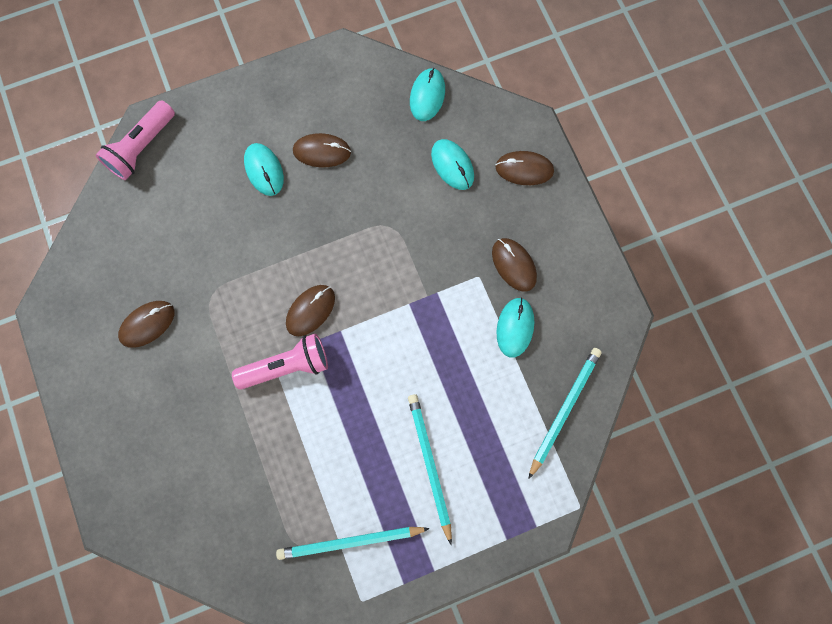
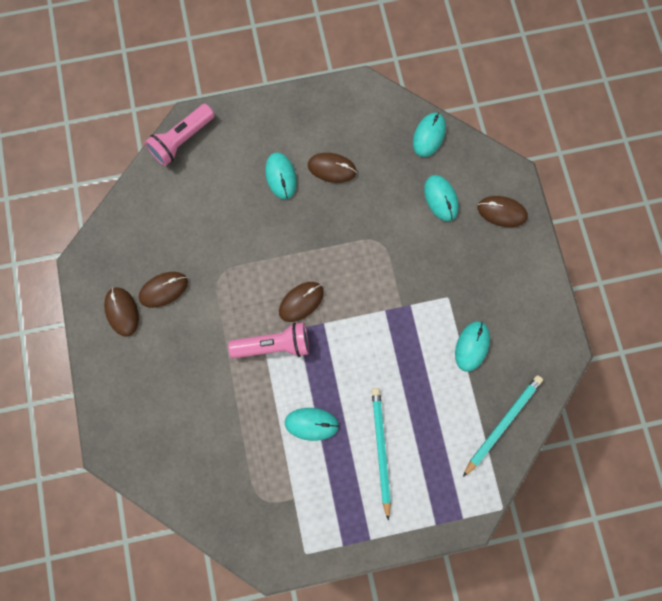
camera: 10 degrees right, 0 degrees up
(345, 449) = (311, 424): none -> turquoise mouse
(350, 542) = (303, 502): turquoise pencil -> none
(514, 265) = (479, 293): brown mouse -> brown mouse (122, 312)

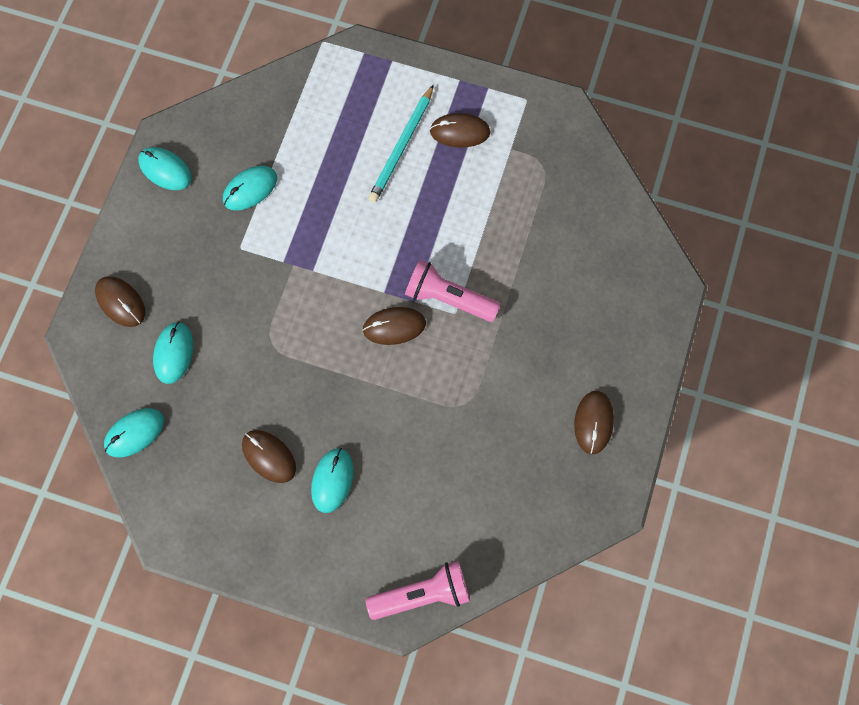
camera: 150 degrees left, 5 degrees down
(164, 290) = (535, 422): brown mouse -> brown mouse (460, 132)
(311, 424) = (455, 204): turquoise mouse -> turquoise mouse (165, 170)
(502, 423) = (271, 107): turquoise pencil -> none

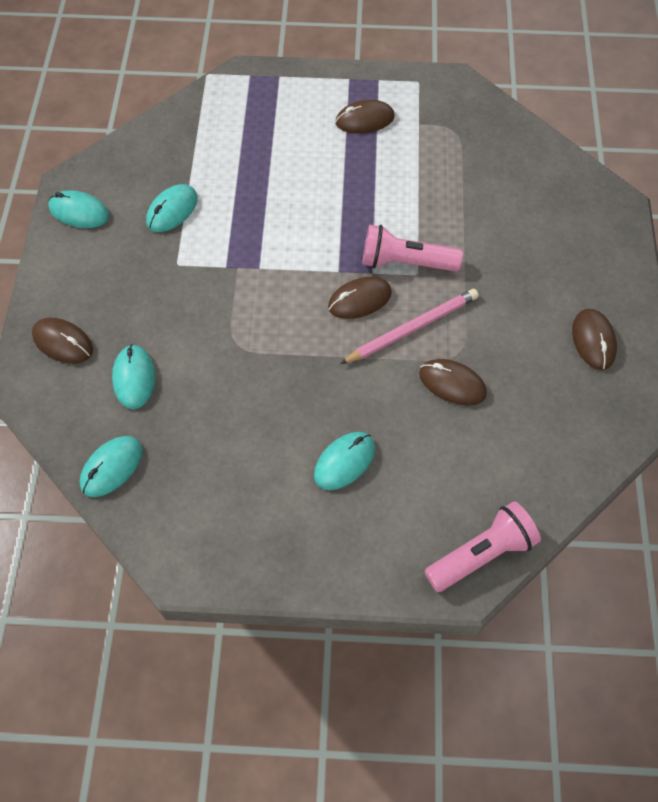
camera: 15 degrees left, 10 degrees down
(269, 456) = (268, 454): brown mouse -> brown mouse (452, 383)
(332, 480) = (344, 462): turquoise mouse -> turquoise mouse turned 45 degrees clockwise
(402, 146) = (313, 143): turquoise pencil -> none
(432, 367) = (412, 328): none -> pink pencil

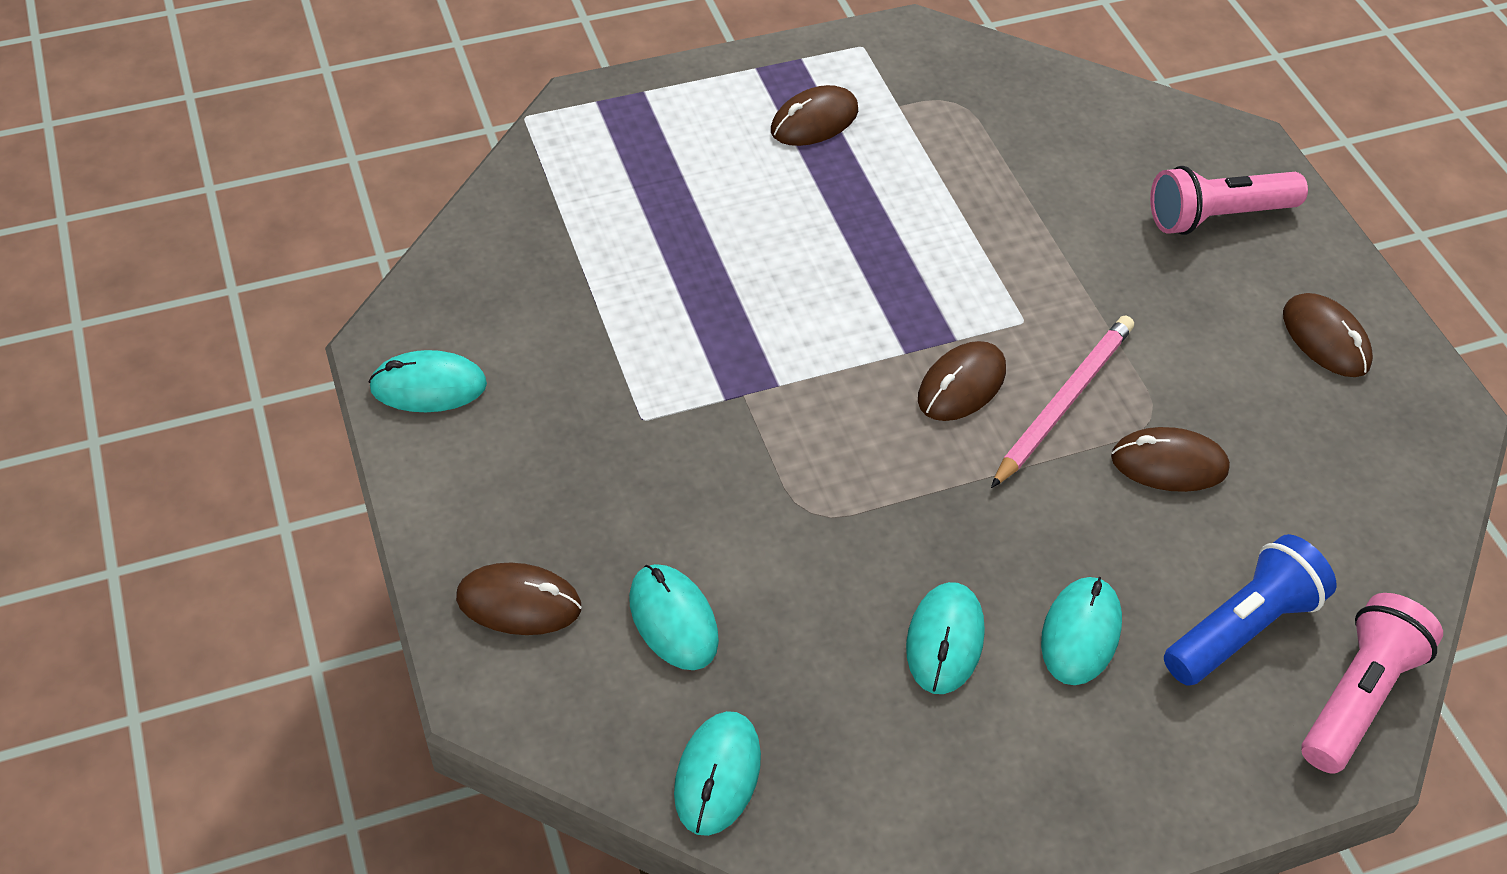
camera: 25 degrees left, 10 degrees down
(172, 210) = (586, 339): turquoise mouse -> turquoise mouse (944, 640)
(405, 262) = (997, 310): pink flashlight -> pink flashlight (1217, 216)
(437, 491) = (1241, 627): none -> blue flashlight

